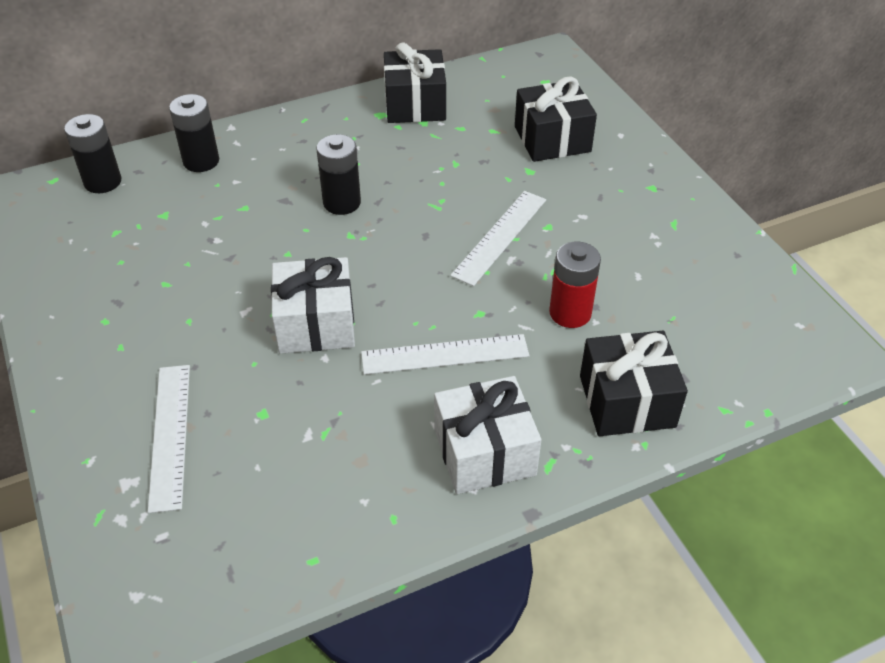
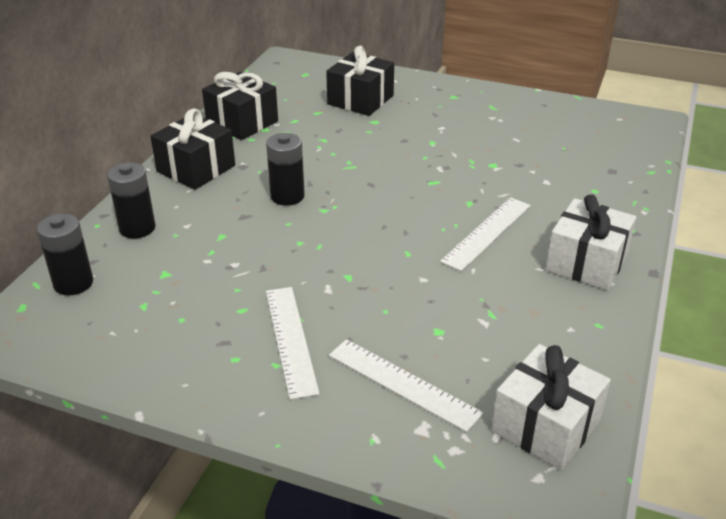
camera: 45 degrees left, 10 degrees down
(316, 324) = (387, 266): white gift -> white gift (546, 425)
(500, 237) = (415, 161): white ruler -> white ruler (290, 340)
(570, 313) = (514, 174): red battery -> none
(627, 401) = (607, 195): black gift -> black gift (196, 168)

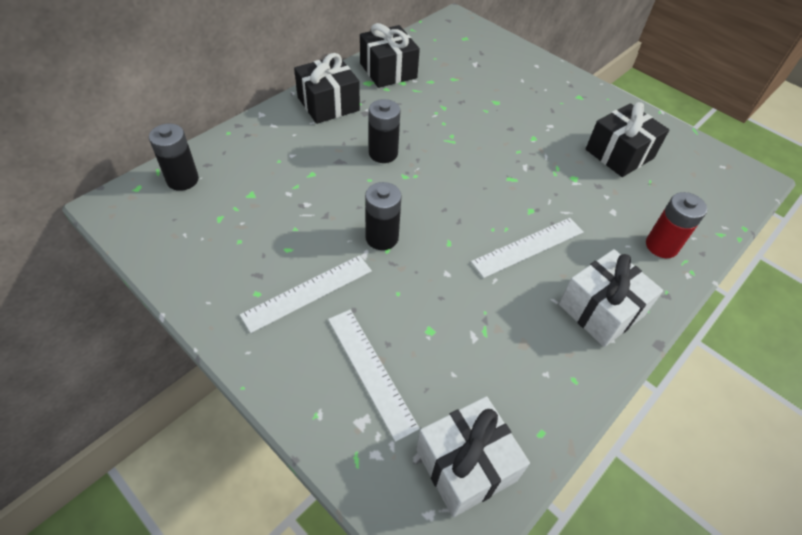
camera: 20 degrees right, 15 degrees up
(137, 228) = (254, 145): black battery -> black battery (382, 238)
(290, 340) = (308, 292): white ruler -> white ruler turned 45 degrees clockwise
(360, 100) = (496, 77): black gift -> black gift (619, 154)
(607, 196) = (661, 246): none -> red battery

